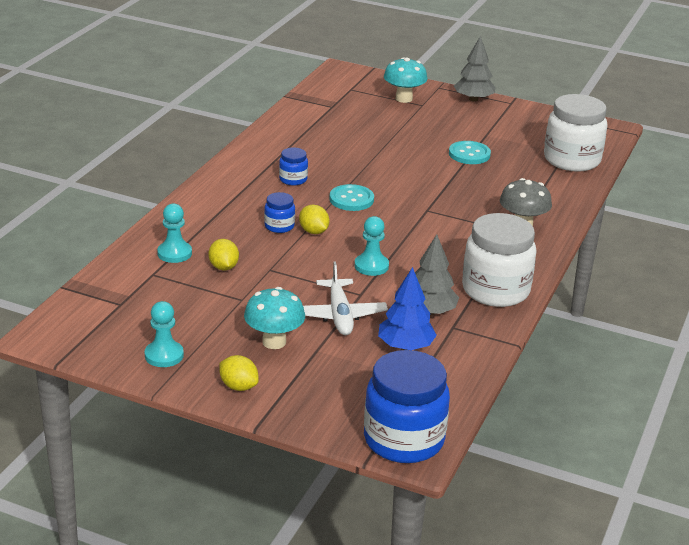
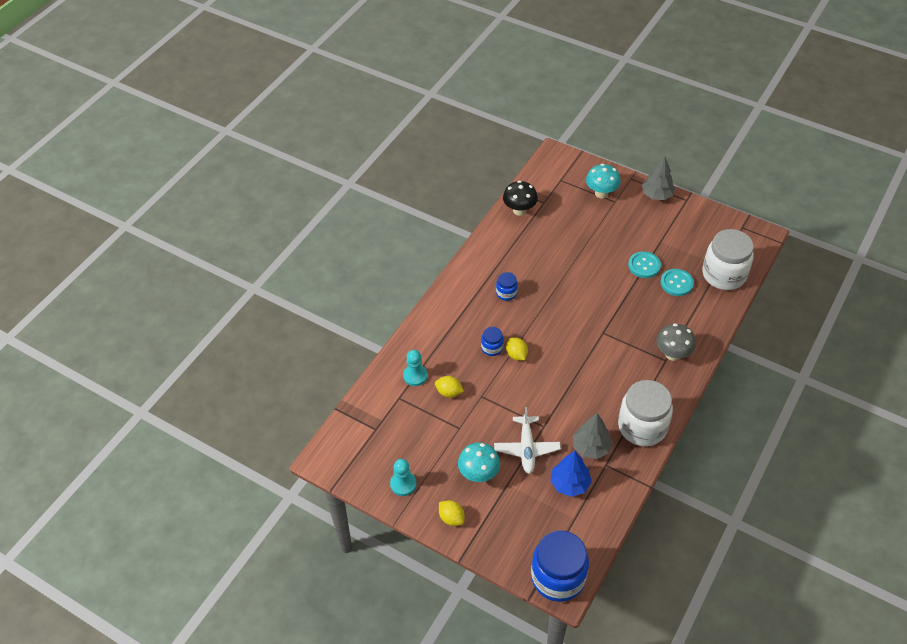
camera: 10 degrees right, 20 degrees up
(223, 267) = (449, 392): yellow lemon -> yellow lemon turned 60 degrees counterclockwise
(301, 113) = (519, 210): none -> black mushroom
(351, 199) = (548, 318): turquoise button -> turquoise button (676, 283)
(371, 266) = (555, 396): turquoise pawn -> none

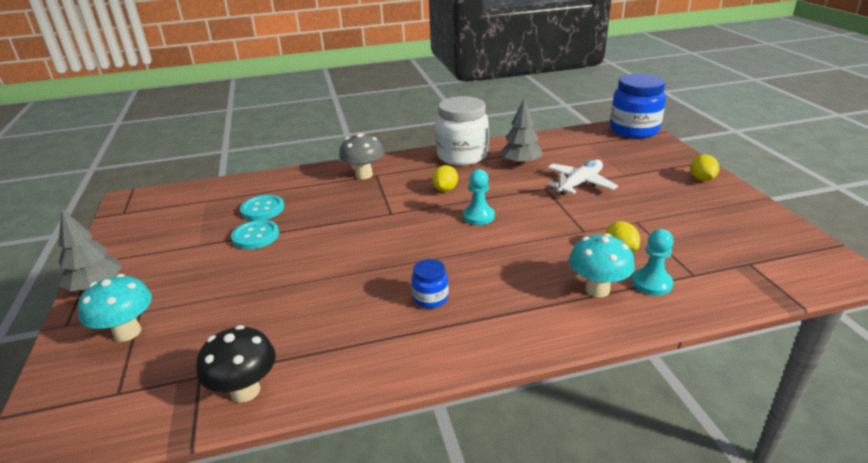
camera: 135 degrees left, 20 degrees down
(403, 484) = (741, 213): turquoise pawn -> turquoise pawn (478, 216)
(479, 474) = (647, 189): turquoise mushroom -> turquoise mushroom (597, 289)
(492, 348) = (522, 259): blue jar -> none
(516, 355) = (502, 240): yellow lemon -> yellow lemon (445, 189)
(569, 484) = (567, 156): blue tree -> none
(724, 275) = (219, 194): white jar -> none

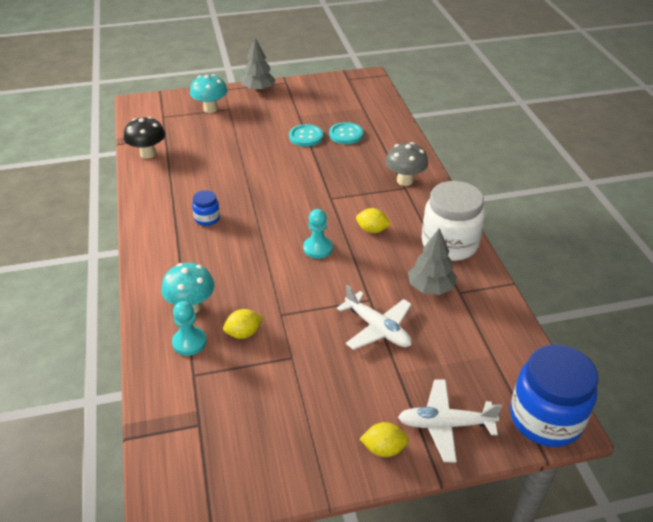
camera: 90 degrees right, 10 degrees up
(663, 159) = (445, 424): none -> white plane

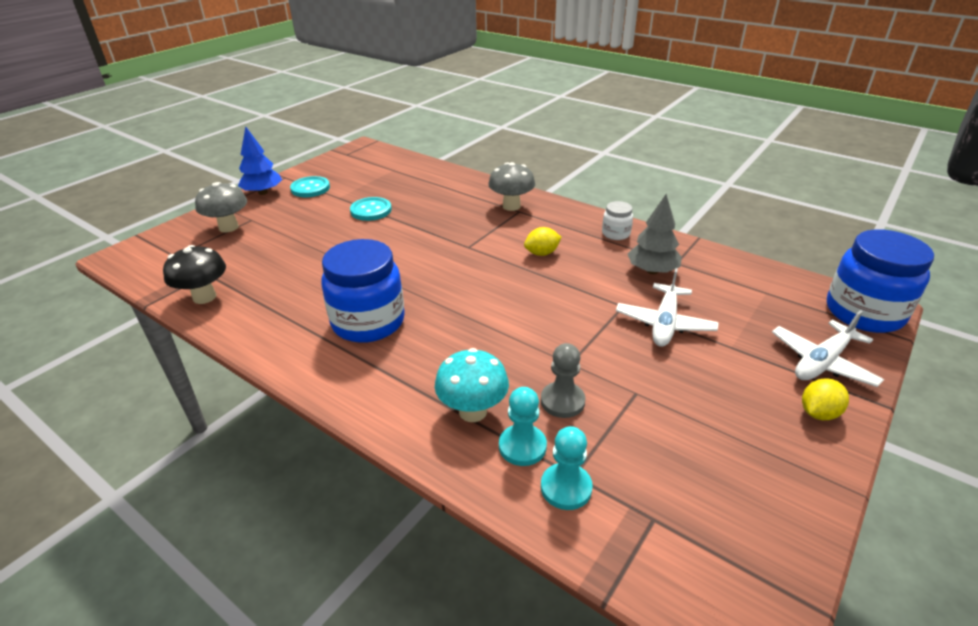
camera: 40 degrees left, 5 degrees down
(207, 218) = (368, 322): blue jar -> blue jar, size x2.13
(210, 109) = (228, 227): turquoise mushroom -> grey mushroom
(244, 333) = (562, 401): yellow lemon -> grey pawn
(258, 90) = (263, 192): grey tree -> blue tree
(318, 248) = (518, 290): turquoise pawn -> turquoise pawn (566, 488)
(346, 134) = (407, 194): turquoise button -> turquoise button (310, 188)
(378, 329) = (664, 324): white plane -> white plane turned 105 degrees clockwise
(449, 244) = (616, 234): white jar -> white jar, size x0.47

